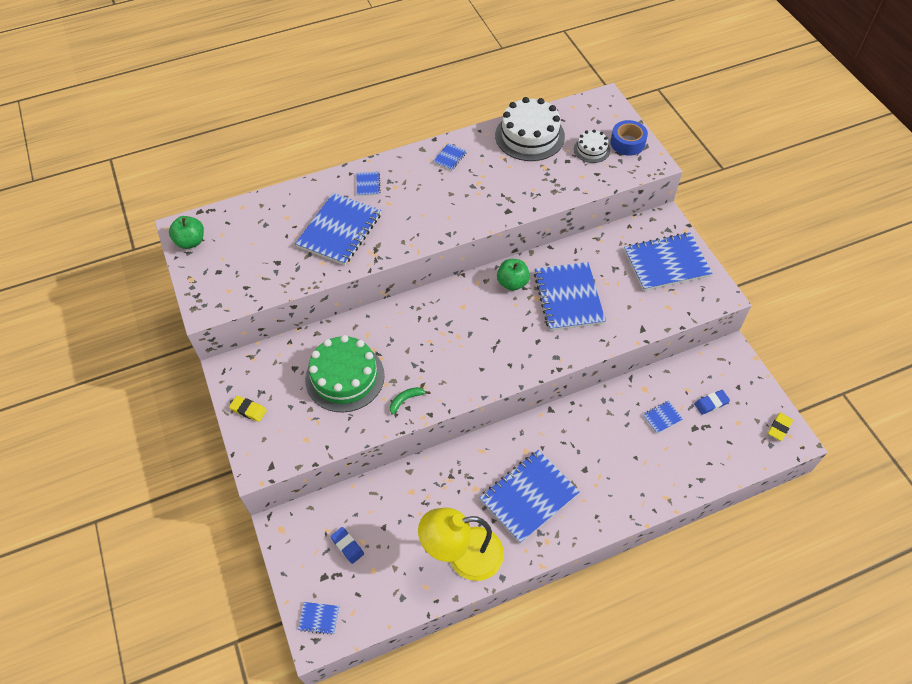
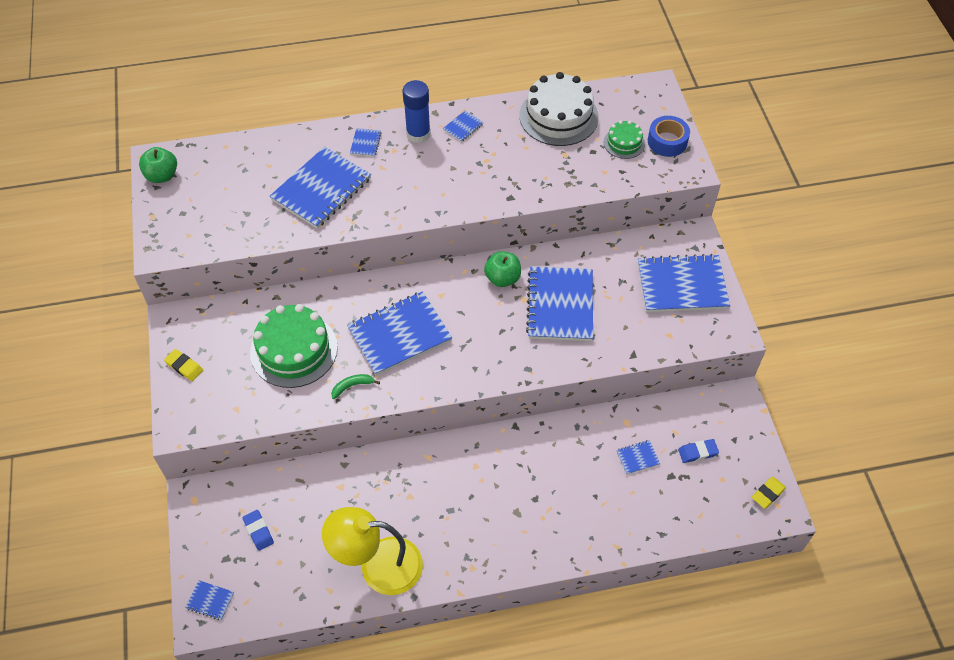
camera: 10 degrees right, 0 degrees up
(412, 169) = (418, 134): none -> blue glue stick
(528, 496) = (465, 516): blue notebook -> blue notebook (399, 334)
(591, 149) = (624, 143): white cake -> green cake

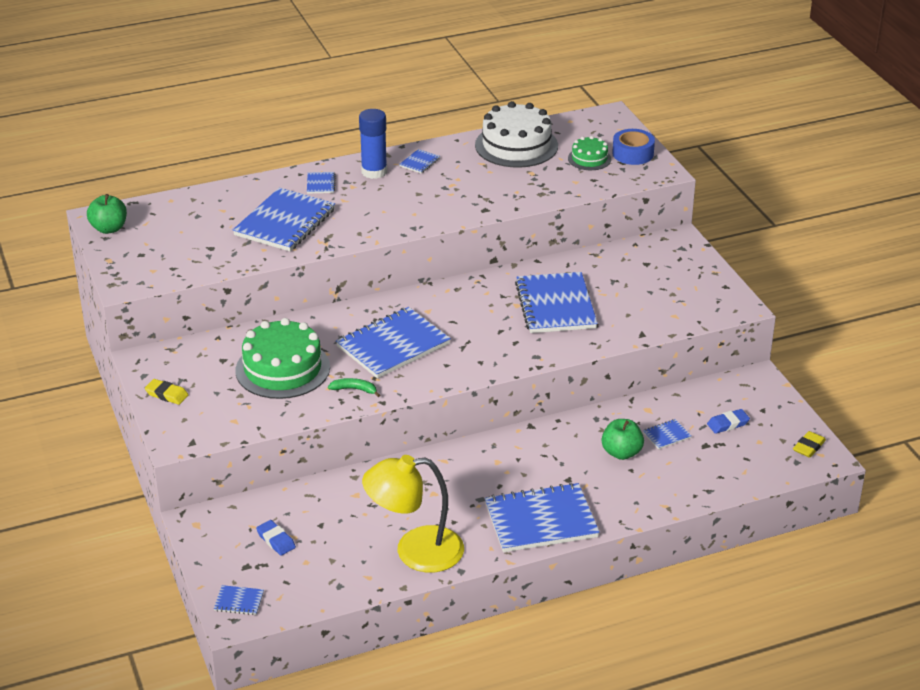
camera: 10 degrees left, 20 degrees down
(352, 386) = (355, 389): green banana -> green banana turned 45 degrees clockwise
(502, 278) = (489, 291): green apple -> green apple (621, 453)
(682, 285) = (676, 277): blue notebook -> blue notebook (541, 520)

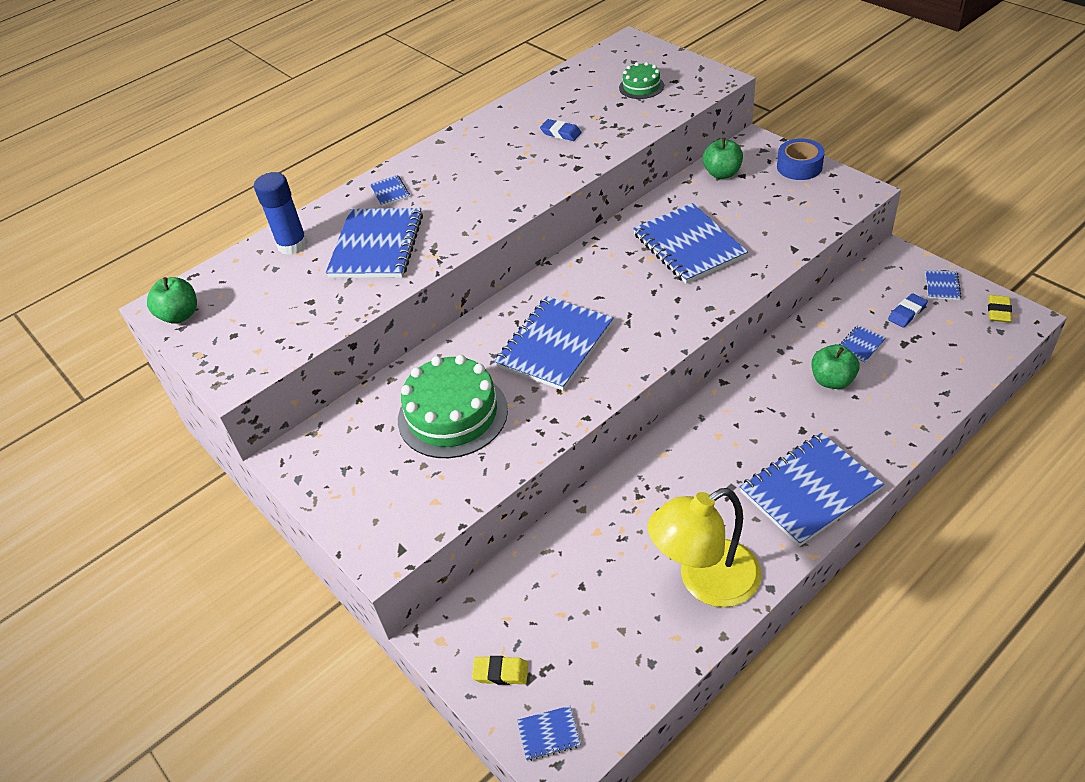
camera: 15 degrees left, 10 degrees up
(167, 394) = (337, 494): yellow eraser -> yellow eraser (500, 672)
(276, 540) = (543, 627): blue eraser -> blue eraser (561, 133)
(355, 389) = (547, 413): green banana -> none
(374, 172) = (438, 162): blue glue stick -> blue glue stick (292, 245)
(419, 162) = (478, 139): blue notebook -> blue notebook (942, 286)
(516, 145) = (562, 94): white cake -> none
(630, 257) = (722, 173): none -> green apple
(633, 154) = (678, 70): blue tape -> blue tape (799, 167)

